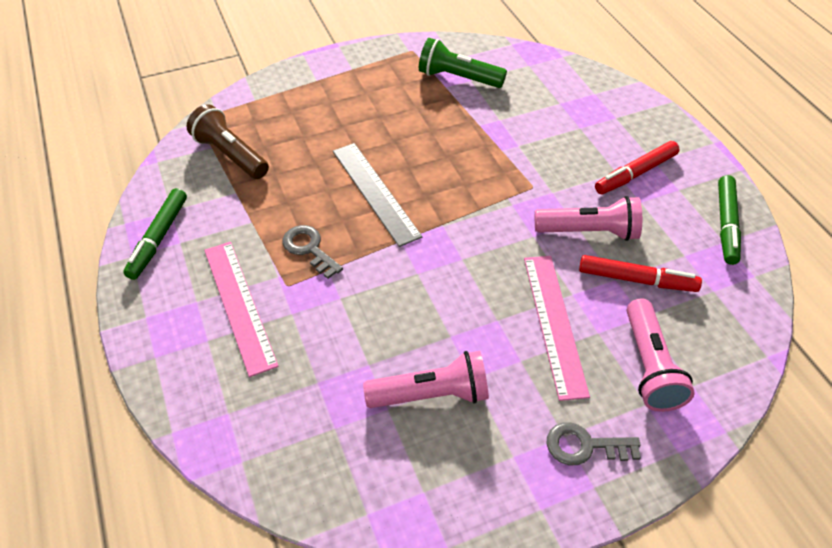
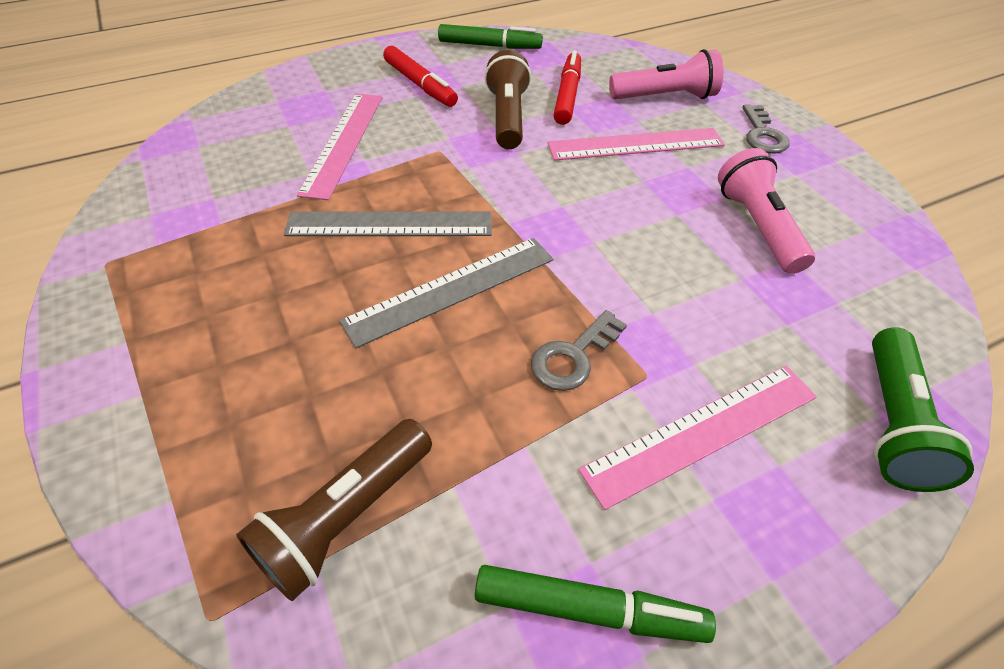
camera: 95 degrees left, 0 degrees up
(442, 161) = (390, 224): none -> grey ruler
(458, 78) = (203, 210): green flashlight -> green flashlight (892, 423)
(539, 133) = (343, 143): none -> pink ruler
(589, 231) = (507, 117): pink flashlight -> brown flashlight

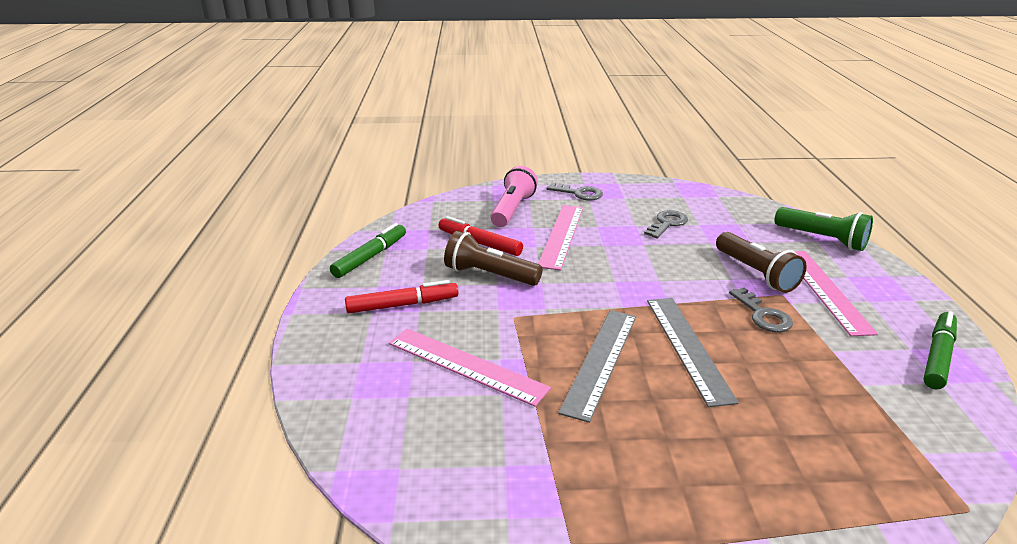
camera: 65 degrees left, 20 degrees down
(345, 517) = (887, 434): brown flashlight -> brown flashlight (756, 273)
(757, 226) = (667, 224): pink flashlight -> grey key

